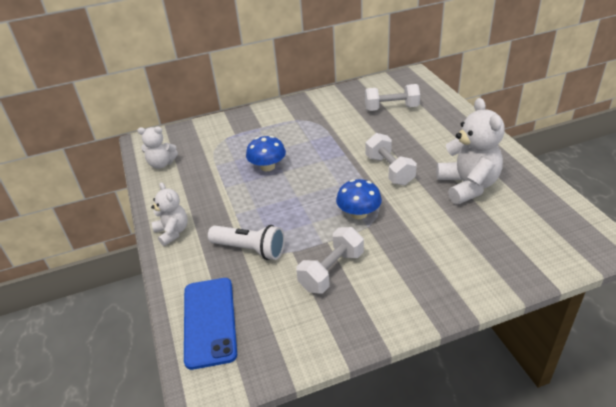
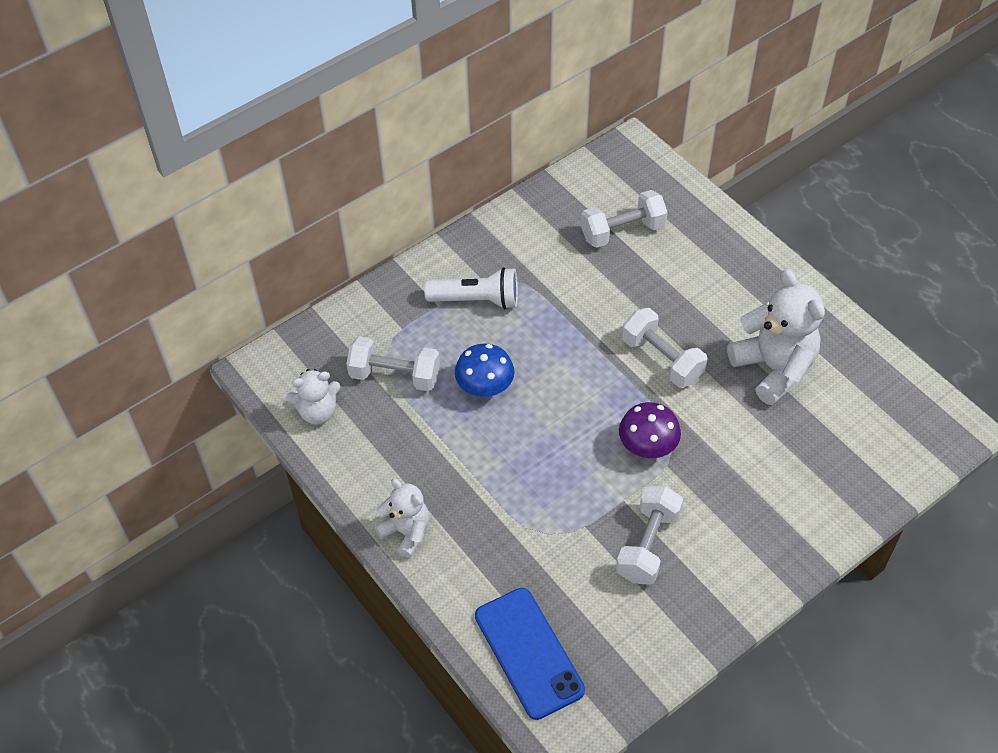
camera: 20 degrees left, 15 degrees up
(217, 154) = (395, 375): none -> white dumbbell
(250, 249) = (528, 536): white flashlight -> white flashlight (476, 300)
(359, 213) = (647, 445): blue mushroom -> purple mushroom

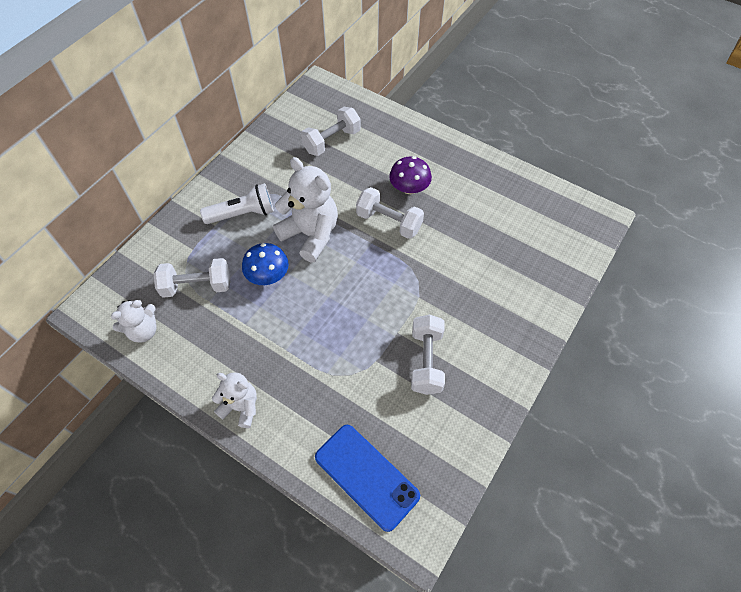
camera: 20 degrees left, 5 degrees up
(647, 445) = (400, 286): purple mushroom -> purple mushroom (409, 188)
(773, 368) = (467, 208): white teddy bear -> white teddy bear (310, 234)

